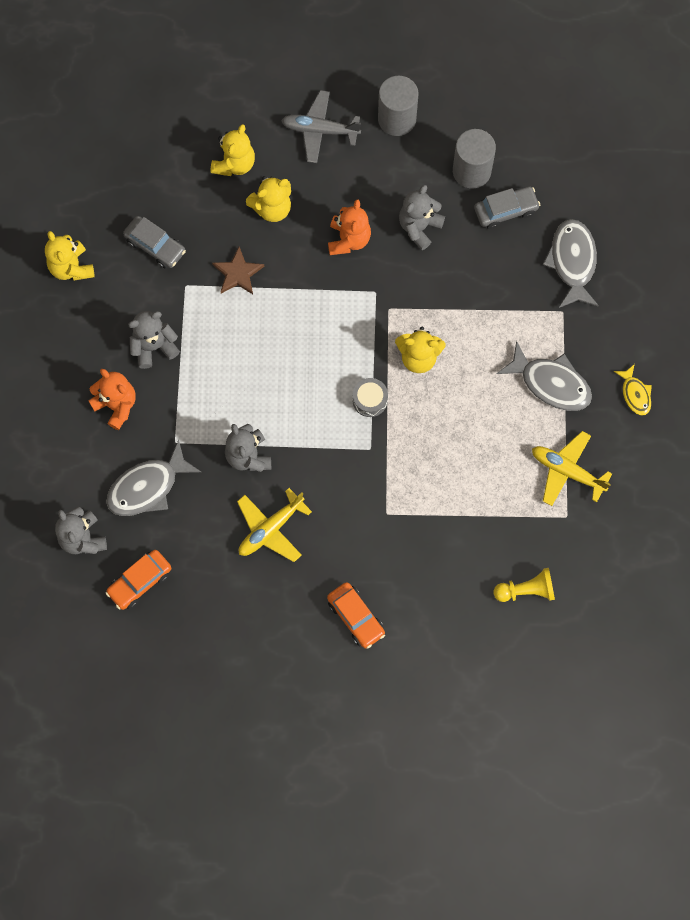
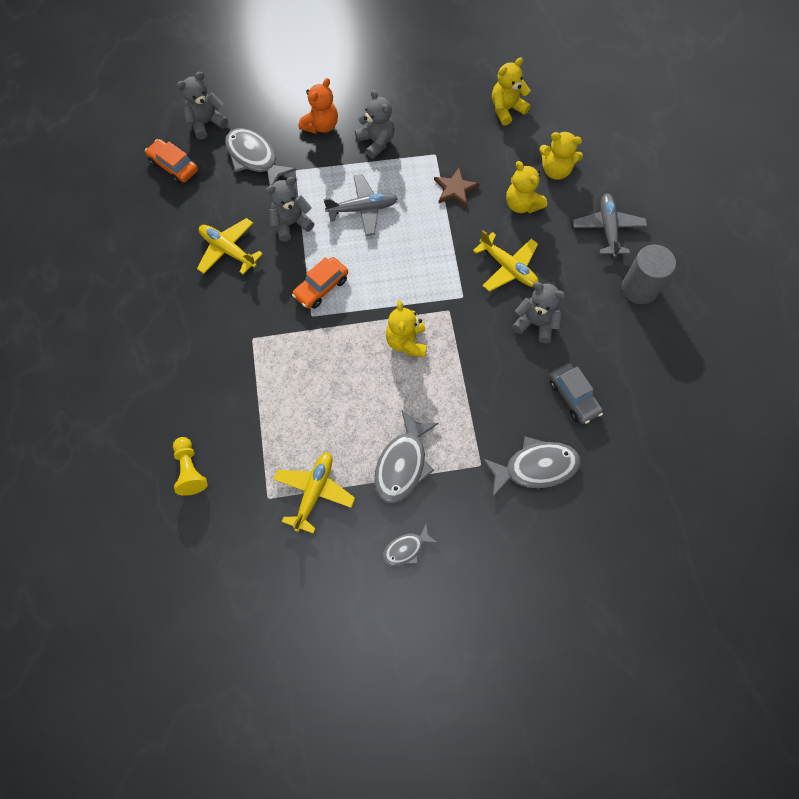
camera: 80 degrees right, 5 degrees down
(71, 267) = (433, 76): yellow teddy bear -> yellow teddy bear (506, 109)
(155, 246) = (465, 128): grey car -> none
(244, 376) = (362, 209): none -> grey plane
(348, 239) = (508, 268): orange teddy bear -> yellow plane
(356, 617) = (154, 328): orange car -> orange car (321, 287)
(370, 400) = (357, 308): grey drum -> none
(471, 171) = (606, 360): grey cylinder -> none
(635, 394) = (406, 549): yellow fish -> grey fish

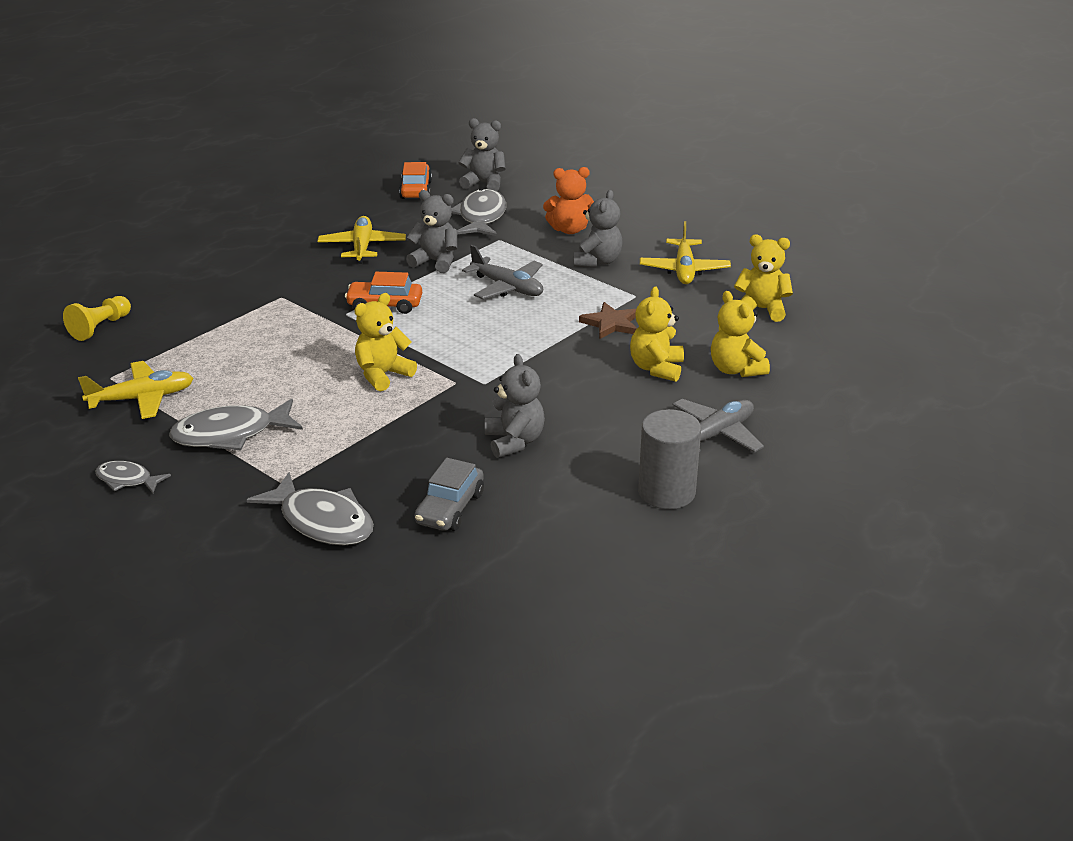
camera: 50 degrees right, 35 degrees down
(508, 268) = (561, 394): yellow plane -> yellow plane (684, 270)

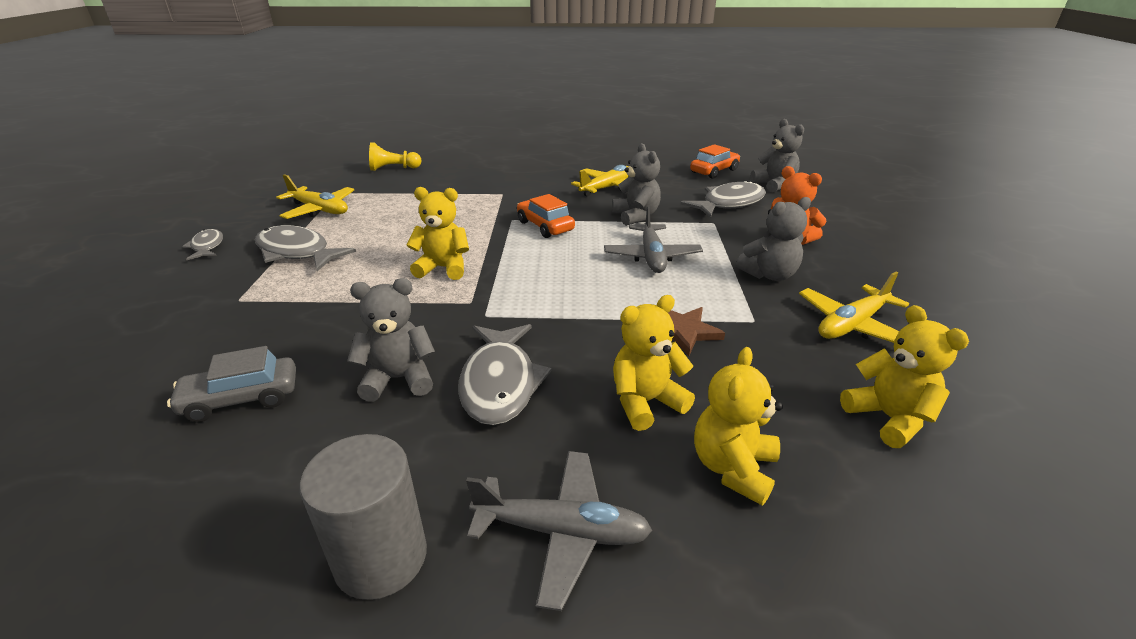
camera: 50 degrees right, 0 degrees up
(322, 521) = (183, 342): grey fish -> grey fish (500, 383)
(514, 441) = (399, 379): grey teddy bear -> grey teddy bear turned 135 degrees counterclockwise

